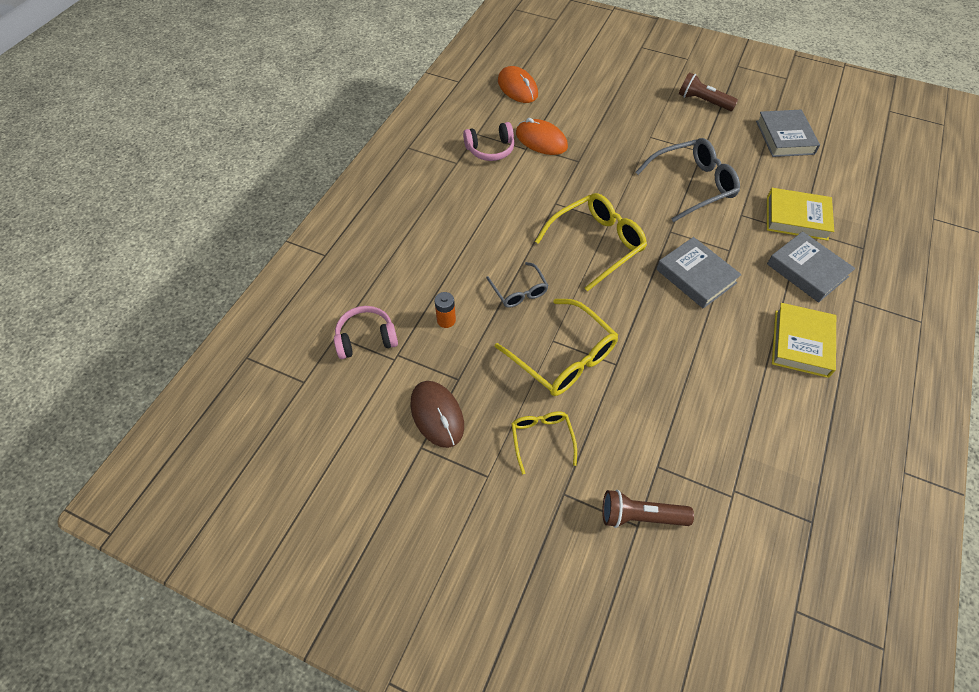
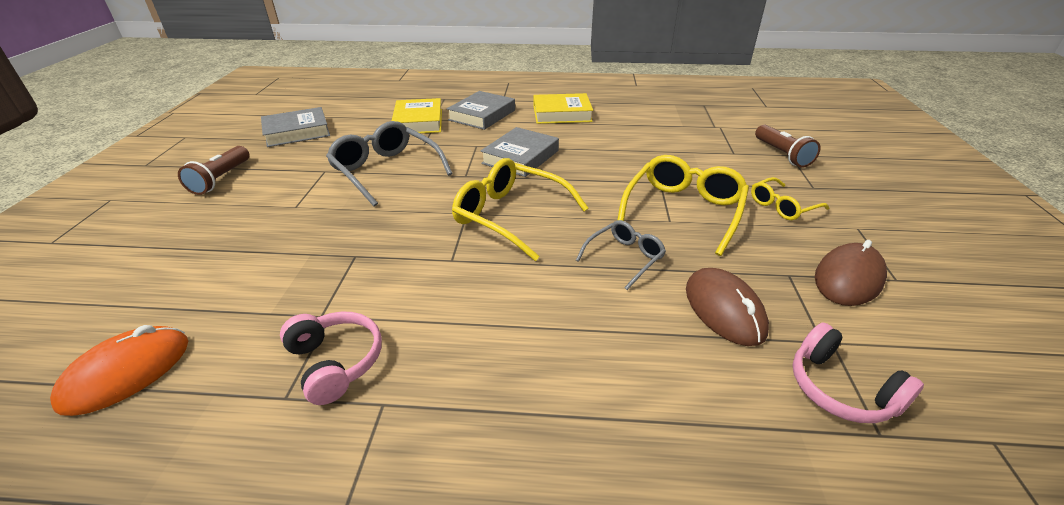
camera: 110 degrees left, 20 degrees down
(446, 320) = (724, 309): orange battery -> brown mouse
(541, 140) = (305, 303): orange mouse -> none

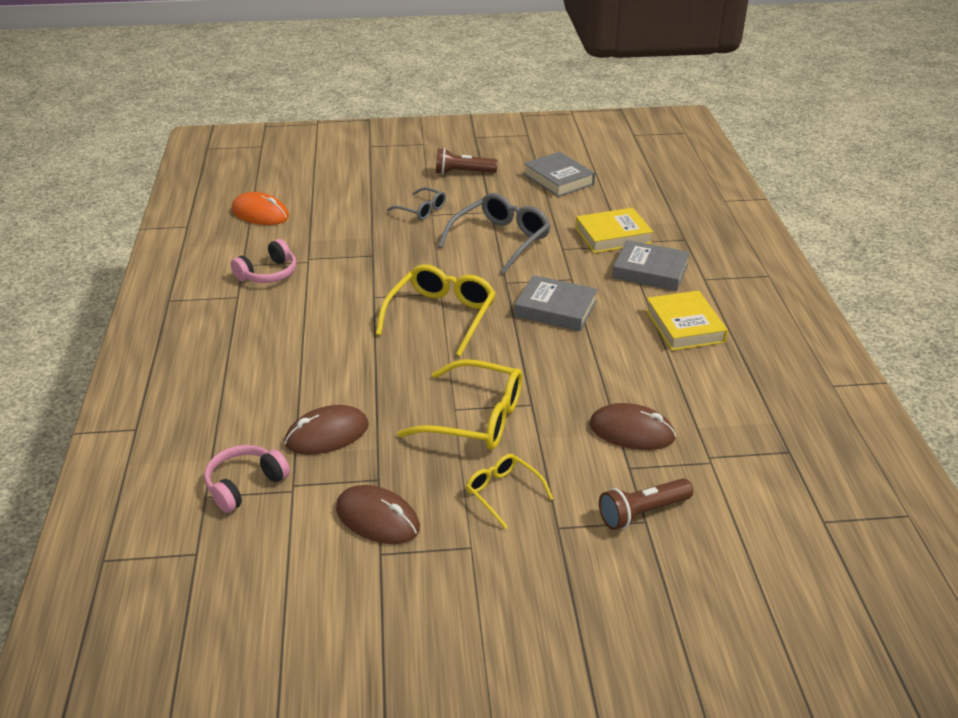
camera: 80 degrees right, 0 degrees up
(624, 258) = (389, 381): grey glasses -> grey glasses (421, 210)
(691, 147) = (631, 431): none -> brown mouse

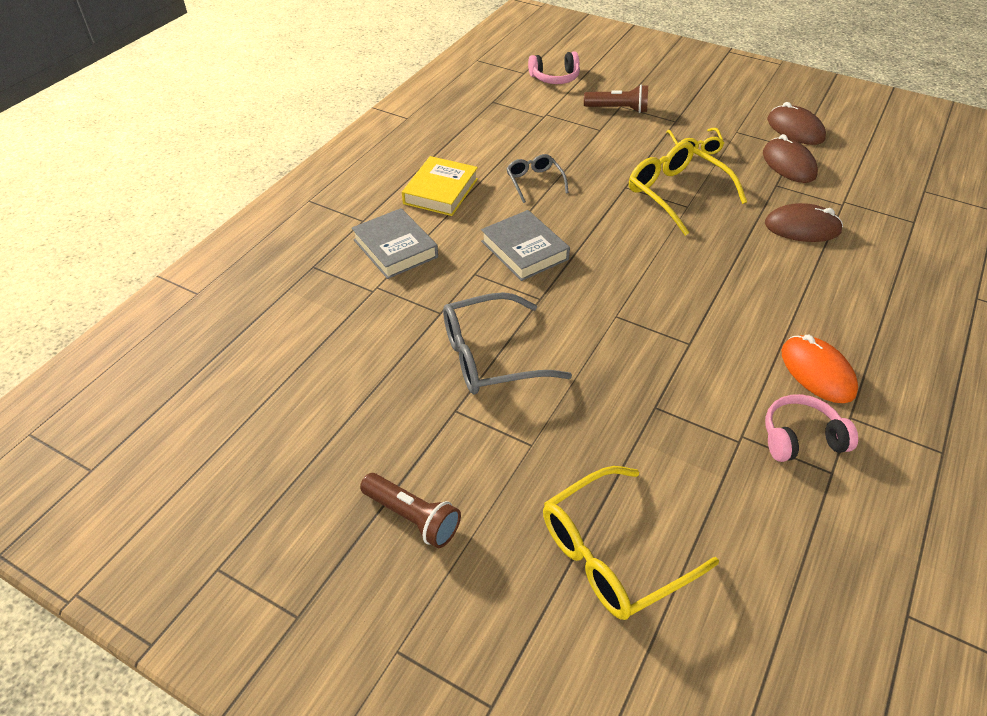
camera: 145 degrees left, 10 degrees up
(245, 485) = (881, 218): pink headphones -> pink headphones (555, 78)
(260, 213) = (776, 584): orange mouse -> orange mouse (817, 372)
(421, 210) = (537, 461): grey glasses -> grey glasses (534, 182)
(441, 316) = (636, 289): yellow glasses -> yellow glasses (612, 554)
(558, 179) = (310, 427): grey book -> none
(613, 235) = (371, 304): yellow book -> none
(631, 431) = (574, 145): brown mouse -> brown mouse (795, 129)

